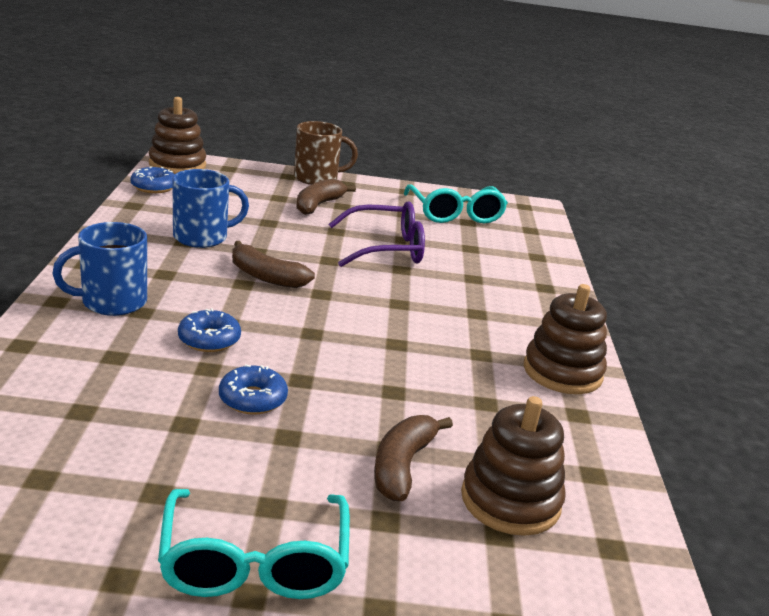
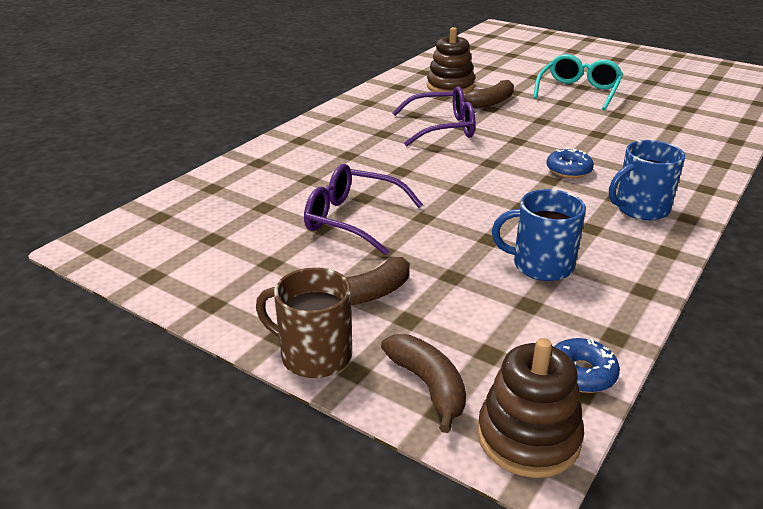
camera: 145 degrees left, 5 degrees up
(112, 302) = (640, 208): blue mug -> blue mug turned 150 degrees clockwise
(252, 399) = (553, 136): blue donut -> none
(266, 277) = (497, 209): brown banana -> brown banana (428, 386)
(419, 381) = (443, 128): none -> purple glasses
(455, 214) = (209, 251): turquoise glasses -> none
(562, 372) = (344, 117): brown stacking toy -> none

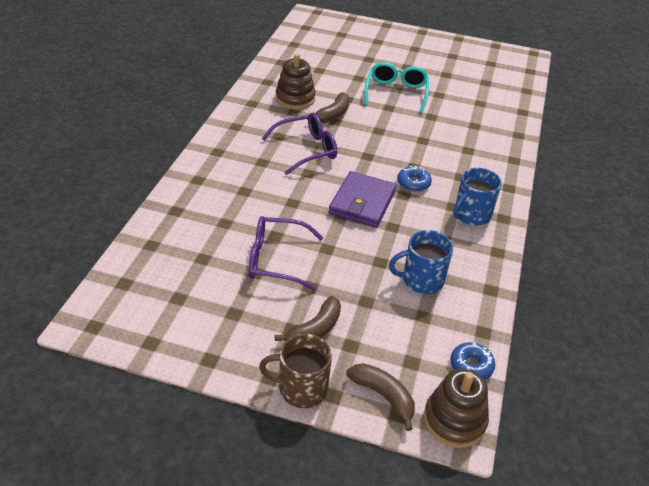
camera: 20 degrees left, 10 degrees up
(491, 180) = (362, 202): none -> purple wallet

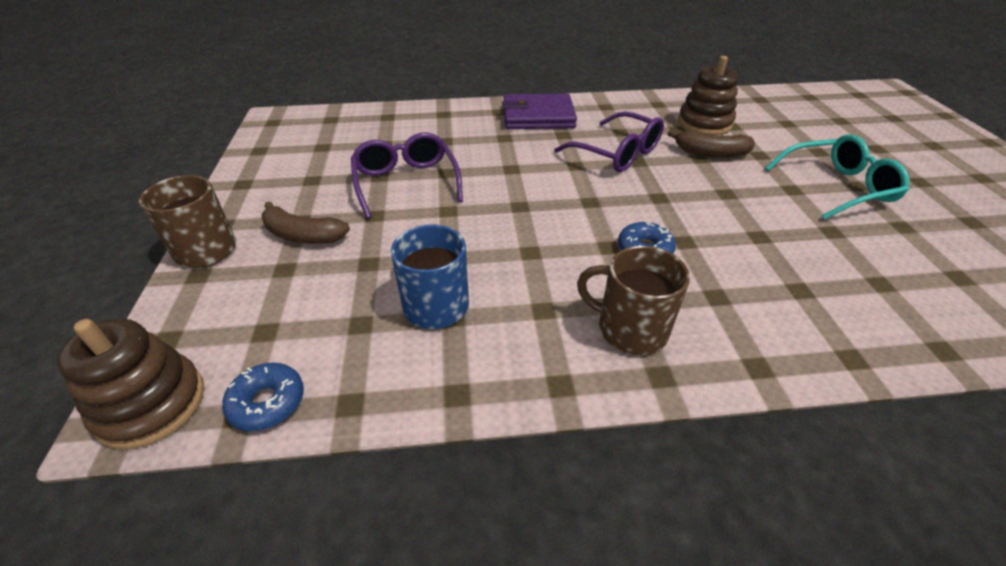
camera: 70 degrees right, 0 degrees up
(362, 202) = (557, 215): purple wallet -> purple wallet (538, 116)
(383, 396) = (197, 318): brown banana -> none
(471, 215) = (630, 329): blue mug -> brown mug

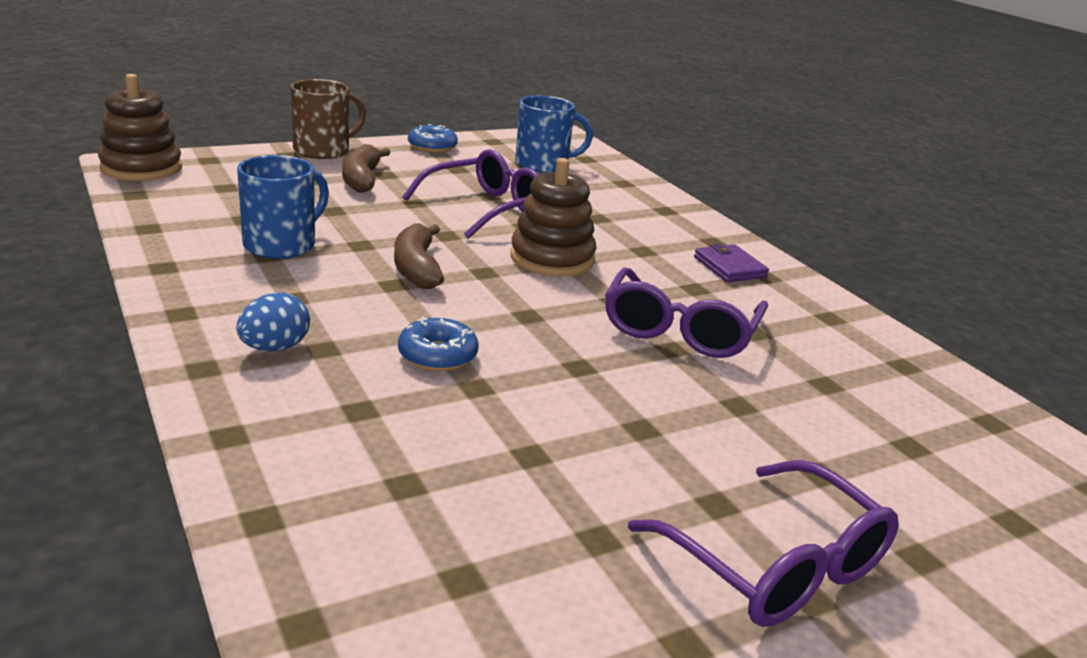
camera: 65 degrees right, 15 degrees down
(267, 402) = (146, 200): blue donut -> blue donut (432, 147)
(331, 139) = (543, 165): none -> blue mug
(538, 116) = (729, 267): purple wallet -> purple wallet, size x0.56
(630, 329) = (275, 348): brown mug -> blue egg
(704, 123) = (881, 413): brown stacking toy -> brown stacking toy (552, 258)
(710, 153) = (768, 416): brown banana -> brown banana (416, 268)
(837, 187) = (777, 566): turquoise glasses -> purple glasses

